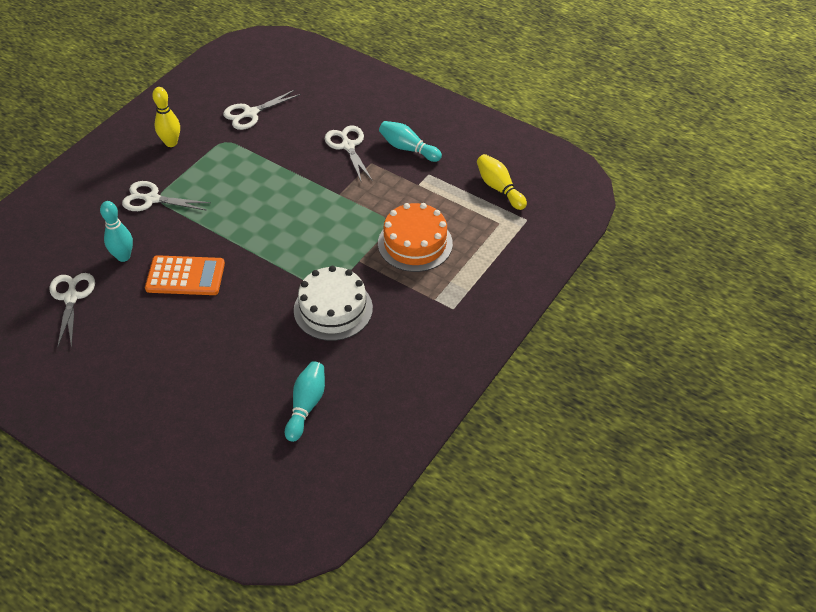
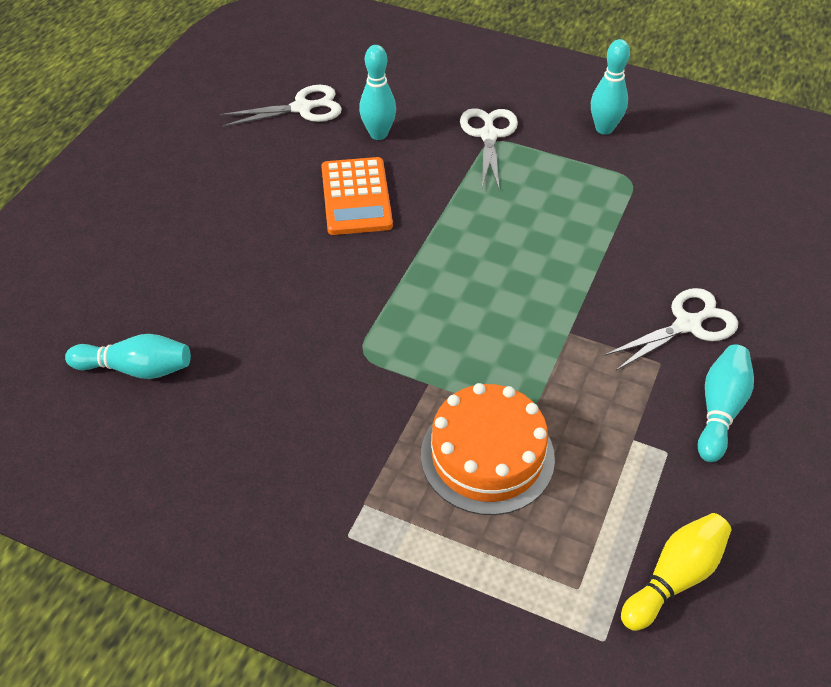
camera: 80 degrees right, 0 degrees up
(171, 143) = (604, 128): yellow bowling pin -> turquoise bowling pin
(251, 113) = (706, 195): white scissors -> none
(333, 309) = (321, 368): white cake -> none

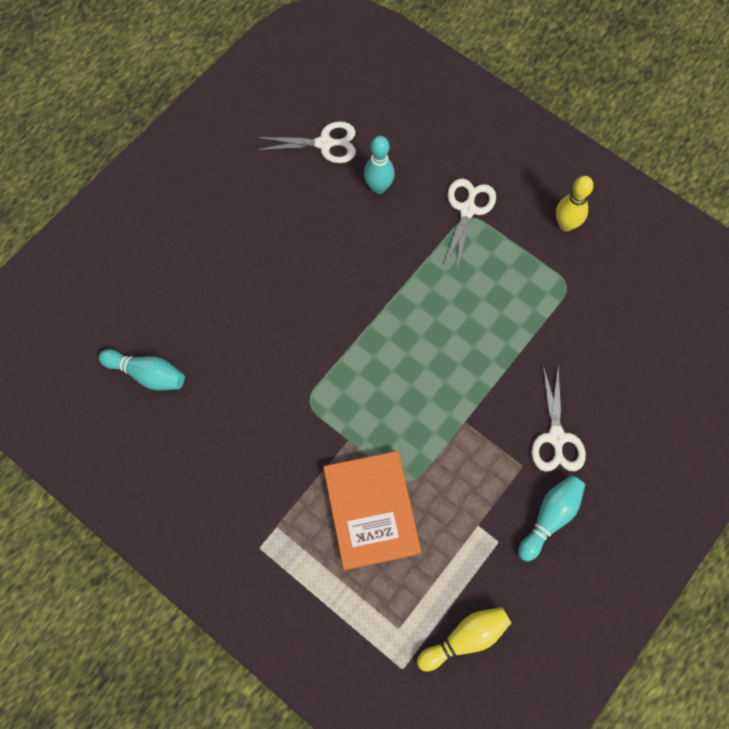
camera: 15 degrees right, 20 degrees up
(356, 197) = (343, 250): orange calculator -> none
(487, 456) = (371, 511): orange cake -> orange book
(604, 128) = (565, 224): turquoise bowling pin -> yellow bowling pin
(687, 325) = (556, 437): white scissors -> white scissors turned 105 degrees clockwise

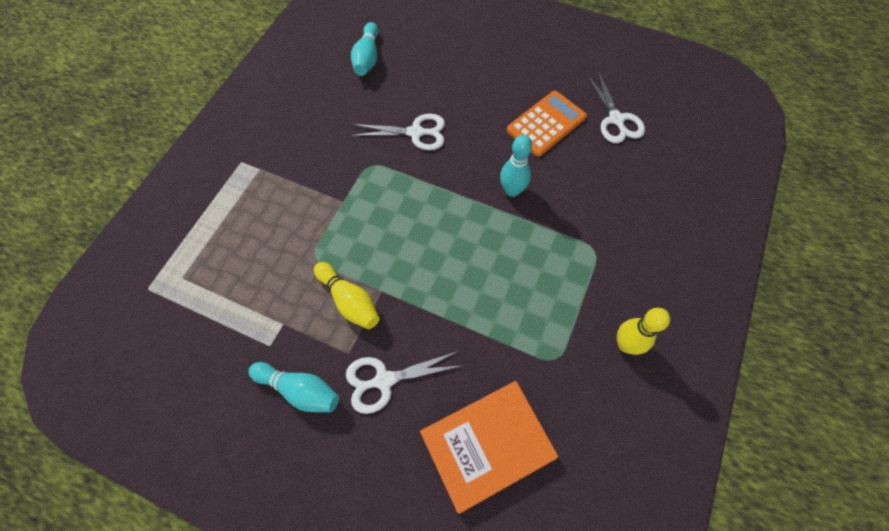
camera: 75 degrees right, 5 degrees down
(309, 210) = (546, 124): none -> orange calculator
(371, 511) = (283, 233): orange book -> orange book (487, 445)
(378, 187) = (592, 169): turquoise bowling pin -> turquoise bowling pin (512, 190)
(465, 638) = (176, 335): yellow bowling pin -> yellow bowling pin (349, 301)
(467, 210) = (601, 247): white scissors -> white scissors (415, 132)

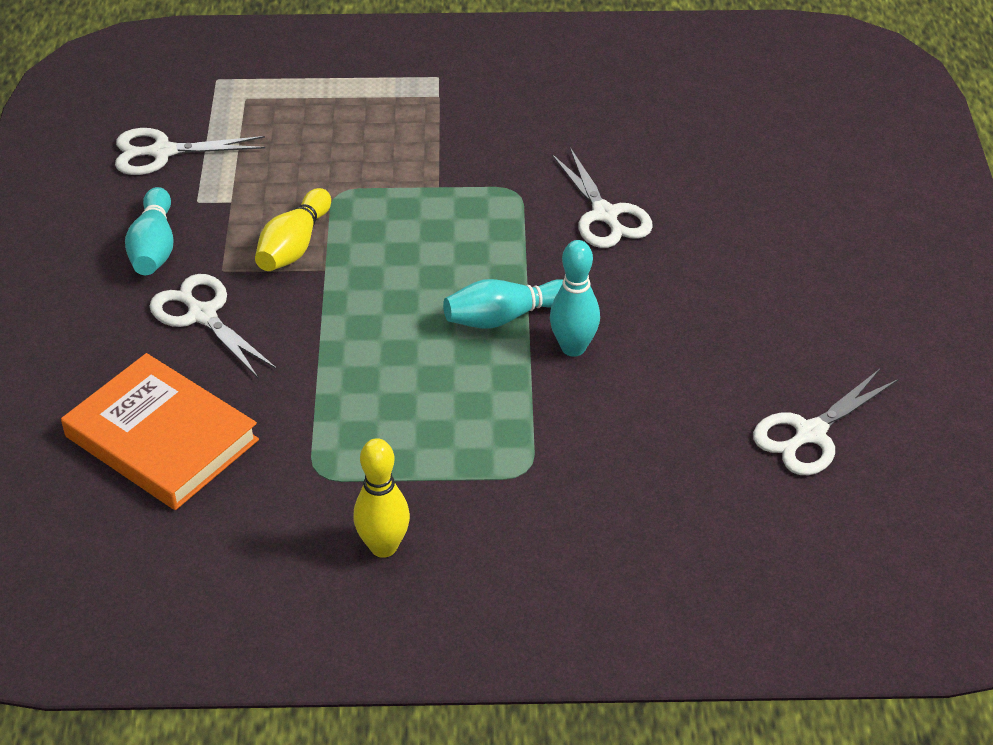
camera: 65 degrees right, 20 degrees down
(202, 351) = (163, 152): none -> white scissors
(367, 58) = (705, 120): turquoise bowling pin -> turquoise bowling pin (505, 317)
(546, 124) = (732, 350): orange calculator -> none

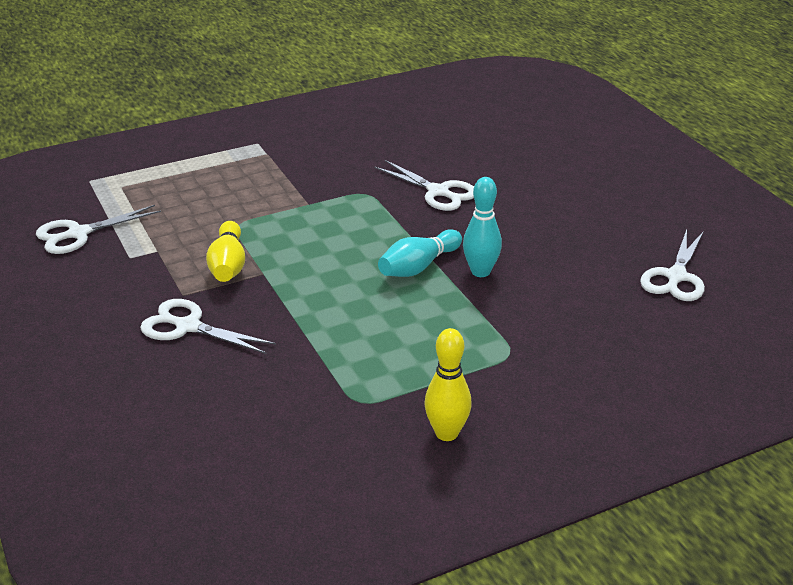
camera: 25 degrees left, 10 degrees down
(154, 247) = (116, 294): turquoise bowling pin -> none
(162, 438) = (216, 416): orange book -> none

